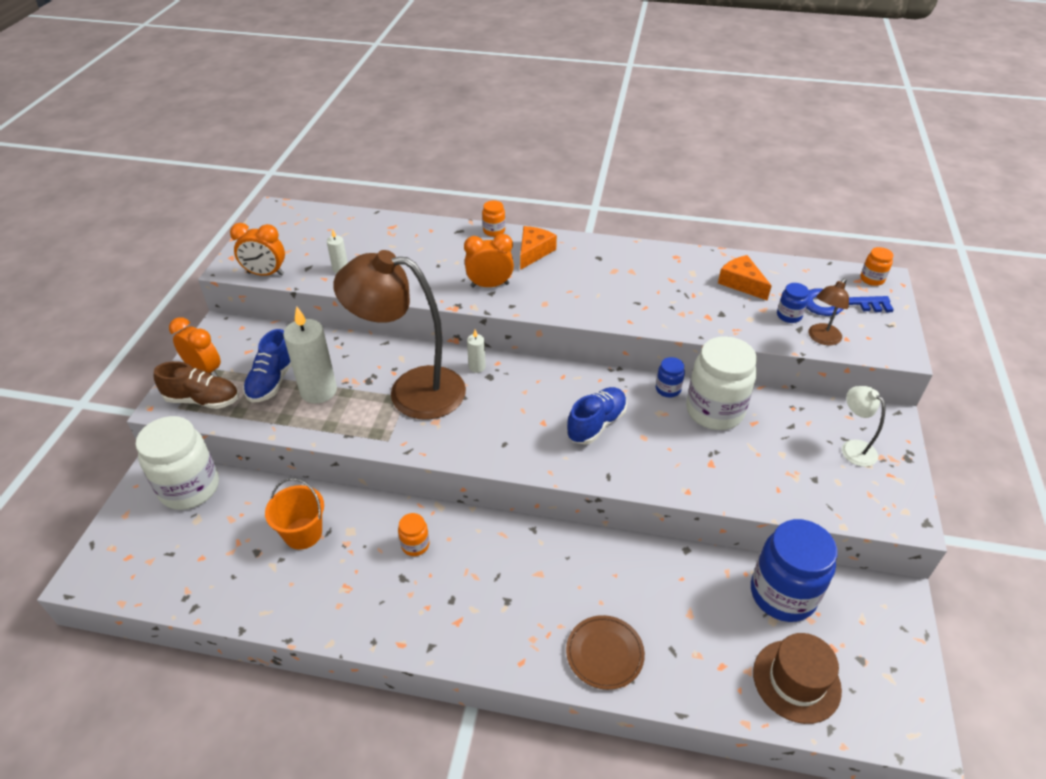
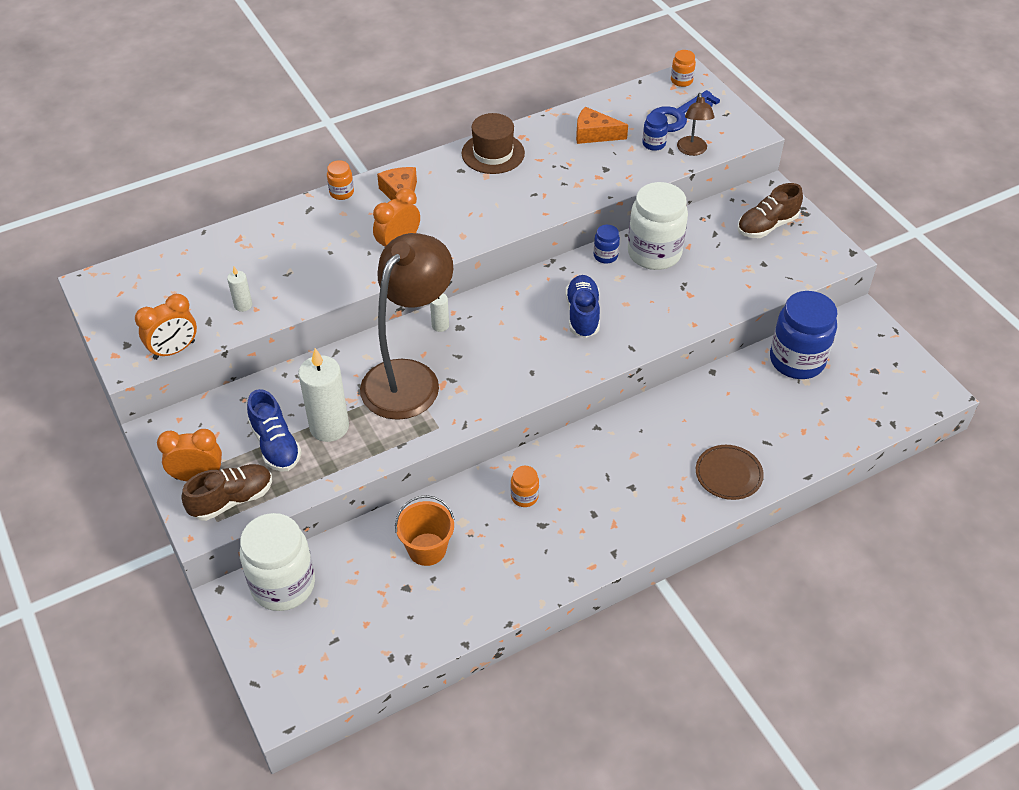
camera: 40 degrees left, 5 degrees up
(411, 391) = (409, 377): brown lamp -> brown lamp turned 150 degrees clockwise
(796, 681) = (851, 409): brown hat -> brown hat (493, 153)
(853, 448) = (767, 226): white lamp -> brown shoe

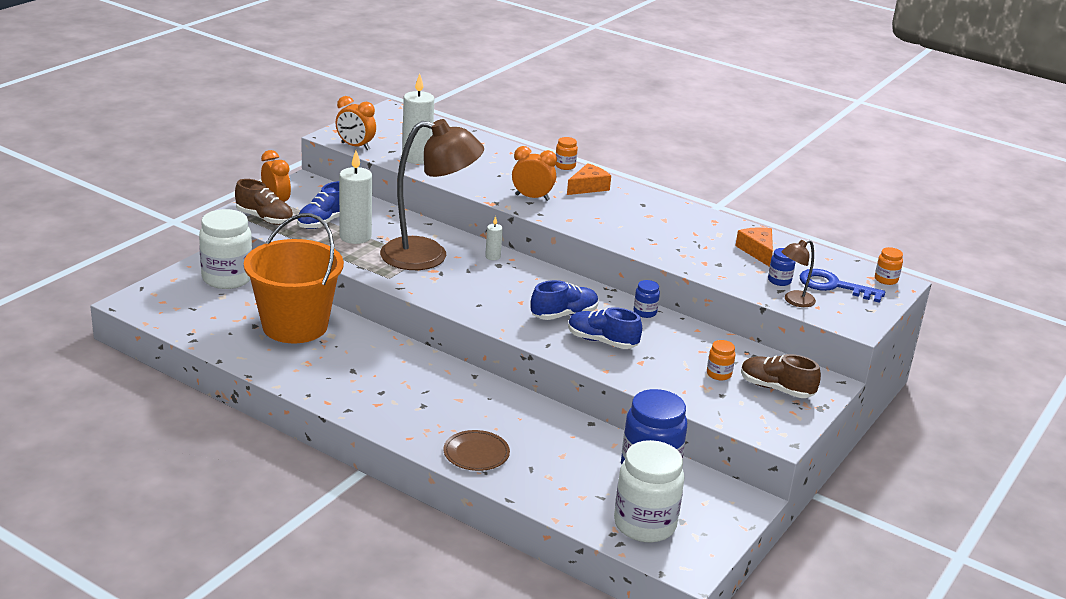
camera: 60 degrees right, 20 degrees down
(243, 305) = (417, 158): white candle -> white candle, size x2.09
(427, 549) = (295, 326): orange bucket -> orange bucket, size x2.03
(493, 153) = (678, 213): brown hat -> none
(524, 497) = (375, 356): orange jar -> orange jar (719, 374)
(643, 306) = (602, 341): none -> blue shoe
(654, 253) = (673, 335): white jar -> white jar (644, 524)

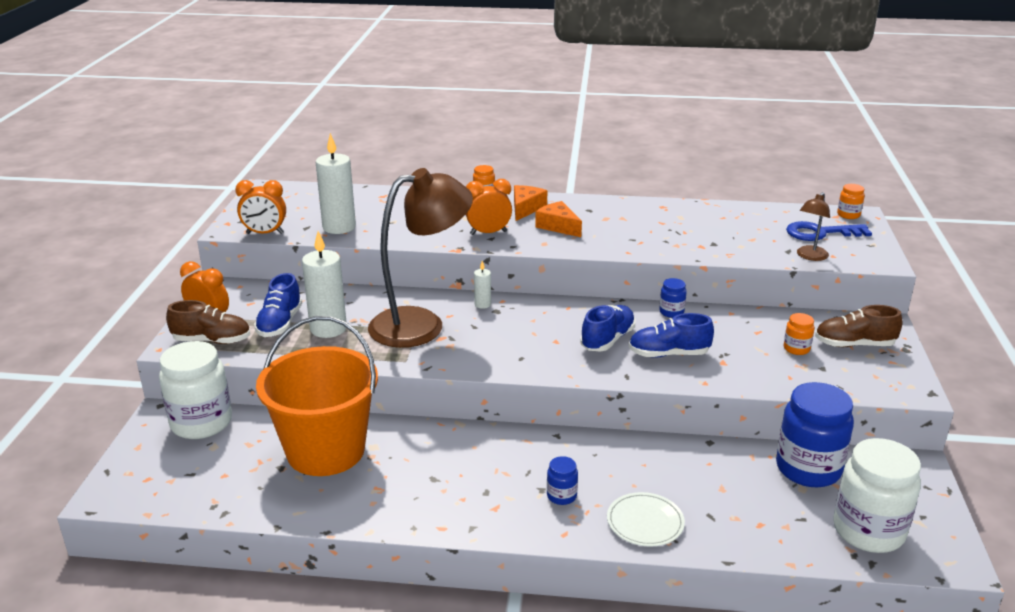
camera: 25 degrees left, 0 degrees up
(476, 453) = (645, 522): brown plate -> white plate
(757, 251) = (728, 222): orange cheese -> orange cheese (558, 226)
(779, 281) = (776, 242): blue jar -> blue jar (561, 496)

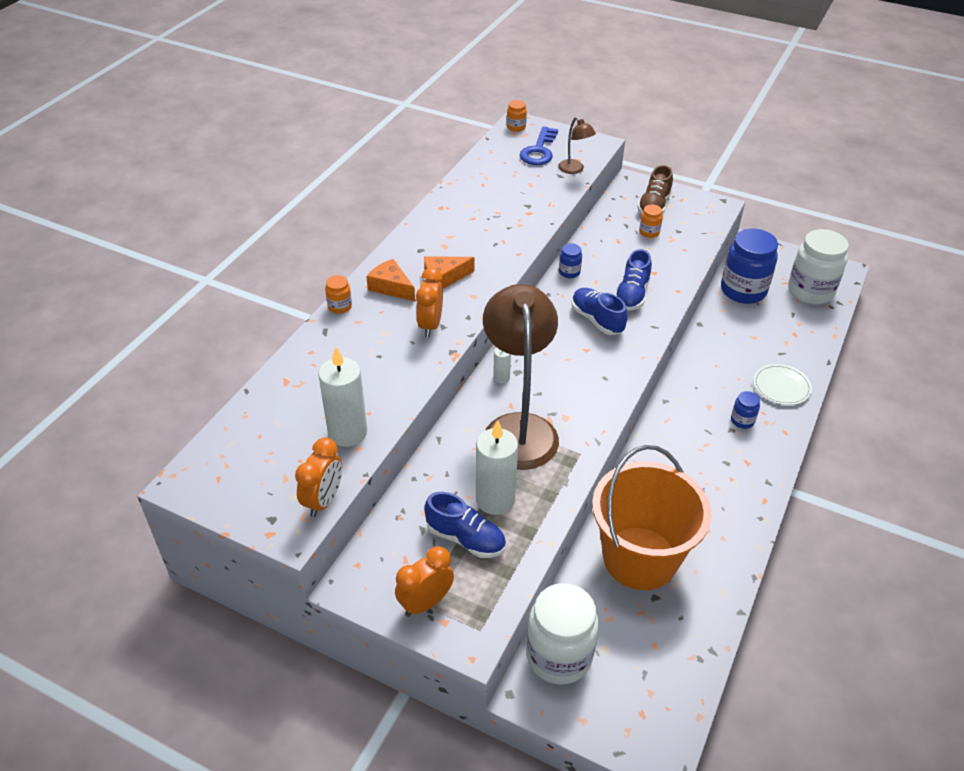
camera: 70 degrees left, 15 degrees up
(212, 340) = (475, 605): brown shoe -> none

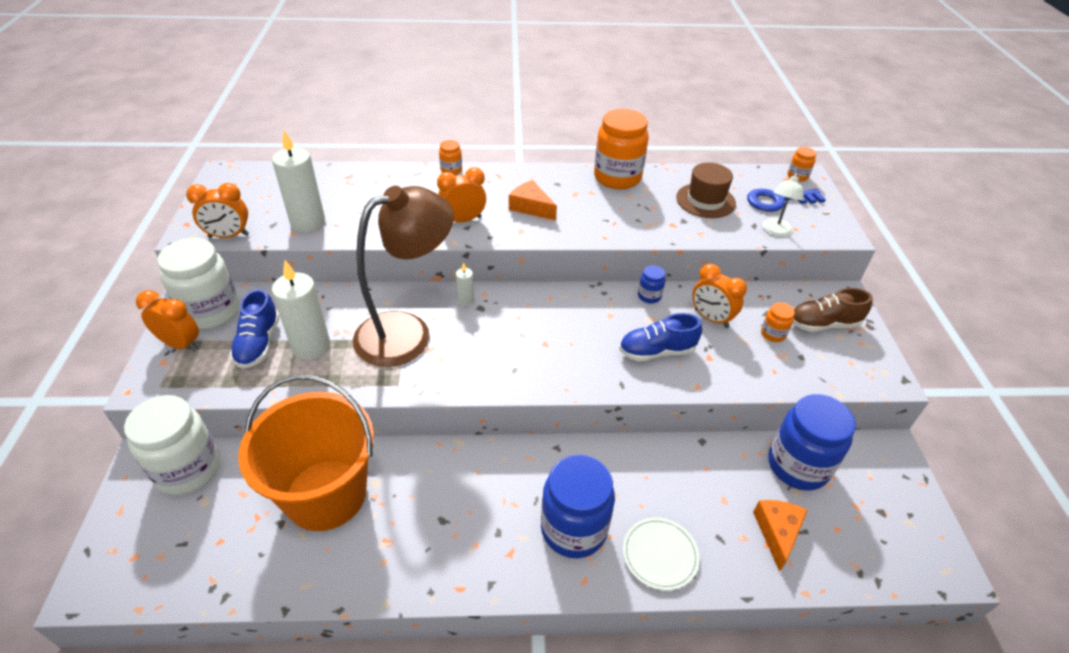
camera: 60 degrees right, 0 degrees up
(391, 287) = (495, 185): orange cheese -> orange cheese (777, 532)
(441, 214) = (617, 178): none -> orange jar
(511, 183) = (705, 200): none -> brown hat
(574, 170) = (775, 231): brown lamp -> white lamp
(597, 320) = (595, 337): blue shoe -> none
(615, 253) = (711, 318): none -> orange clock
(742, 421) = (573, 529): blue jar -> blue jar, size x2.22
(810, 291) = (867, 540): white jar -> white jar (211, 312)

